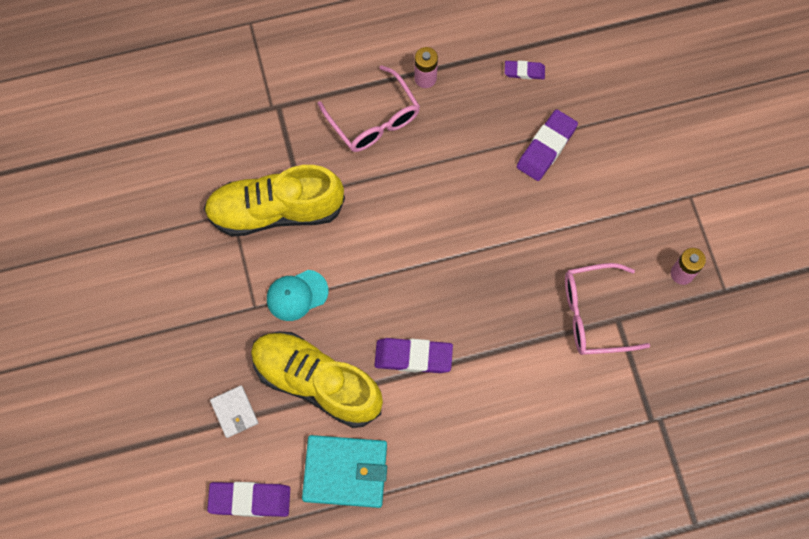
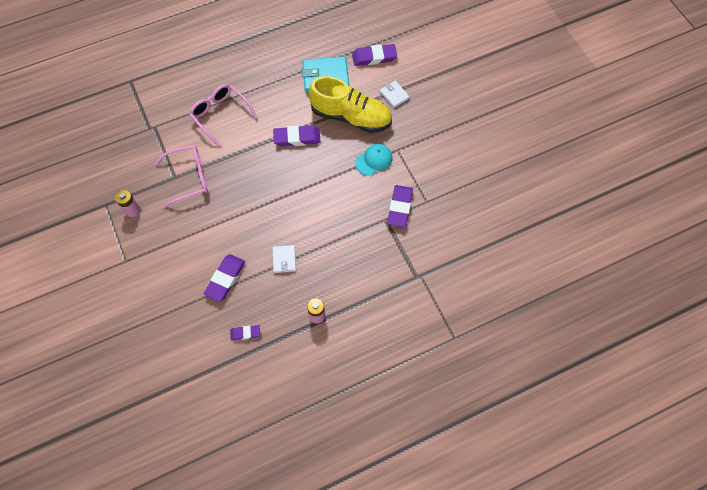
camera: 170 degrees right, 5 degrees down
(276, 211) = (400, 207): yellow shoe -> purple eraser
(374, 120) = (348, 278): pink glasses -> pink glasses (220, 115)
(460, 161) = (284, 259): none -> white wallet

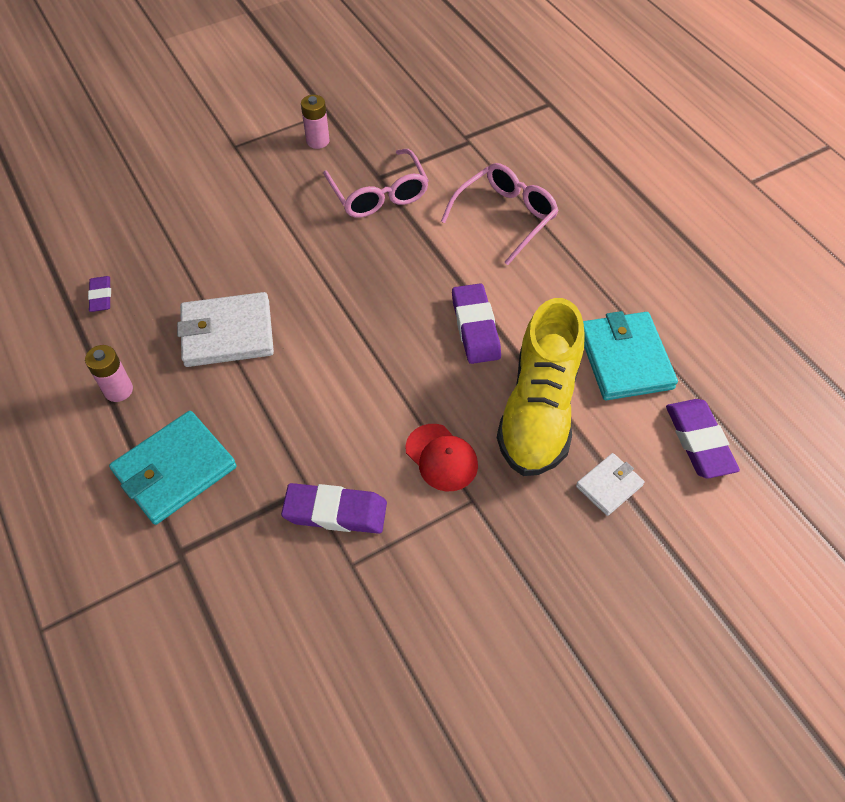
camera: 85 degrees right, 10 degrees down
(225, 279) = (197, 260): purple eraser -> none
(284, 259) = (227, 333): white wallet -> white wallet, size x1.84
(371, 282) = (175, 470): none -> turquoise wallet
(374, 160) = (441, 457): turquoise cap -> red cap

